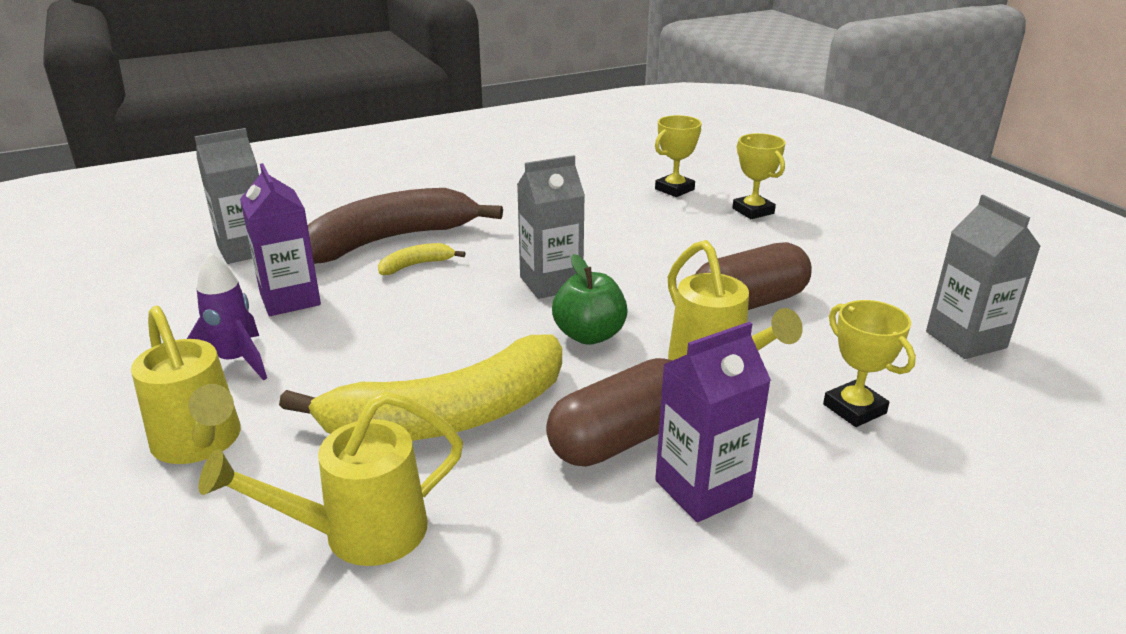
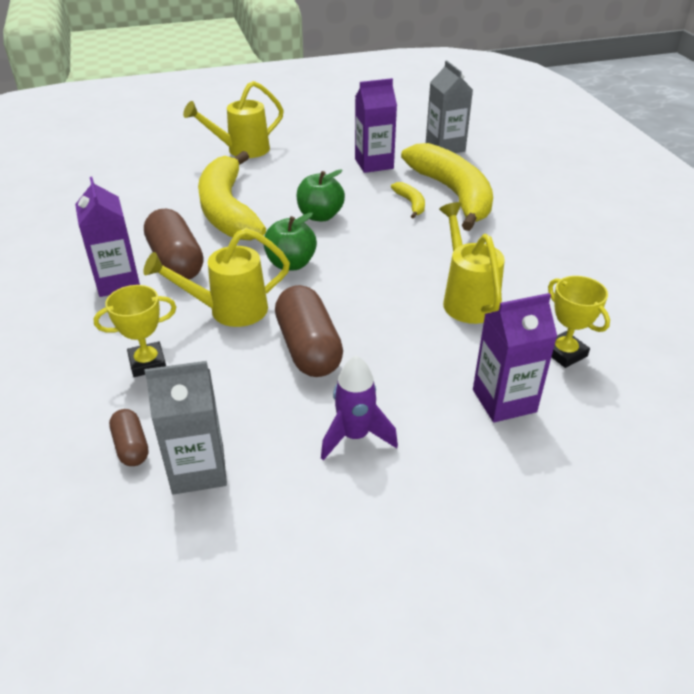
camera: 100 degrees right, 10 degrees up
(235, 361) = (309, 153): purple rocket -> purple rocket (355, 436)
(359, 533) = (155, 187): yellow watering can -> yellow watering can (467, 299)
(389, 240) = (453, 194): brown banana -> yellow banana
(457, 327) = (320, 216): none -> green apple
(551, 283) = (370, 255): grey carton -> none
(753, 211) = (504, 401): yellow trophy -> purple carton
(981, 387) = (131, 446): none -> brown capsule

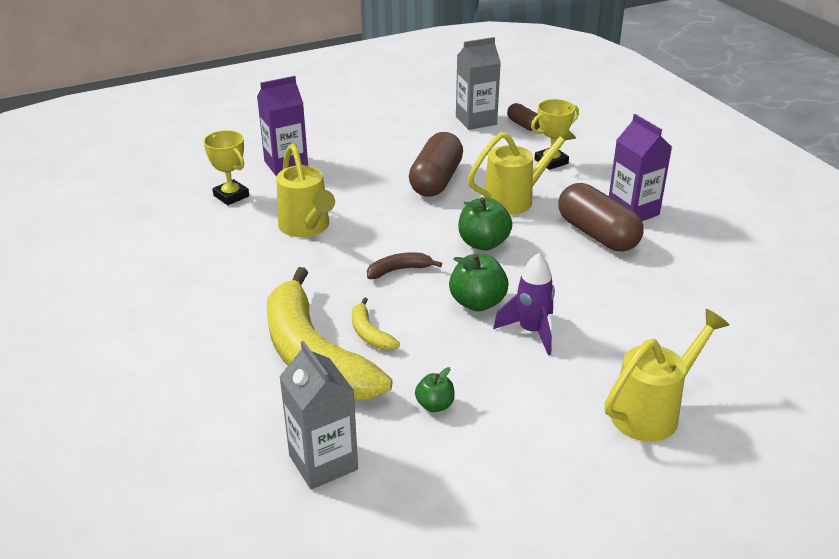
camera: 170 degrees right, 5 degrees down
(227, 210) = (591, 298): yellow banana -> none
(308, 348) = (436, 180): brown capsule -> brown capsule turned 45 degrees clockwise
(355, 436) = (387, 140): purple rocket -> purple rocket (531, 331)
(374, 164) = (435, 405): purple carton -> green apple
(378, 247) = (399, 270): none -> brown banana

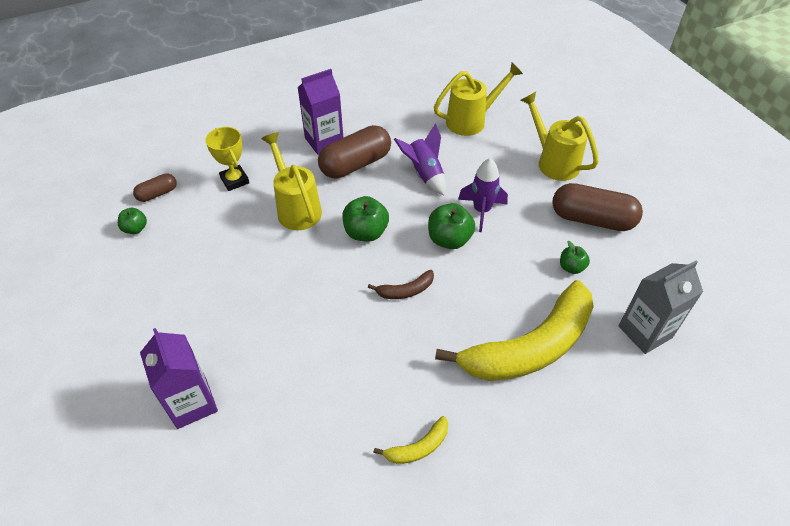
camera: 90 degrees left, 15 degrees up
(231, 196) = (256, 456): yellow trophy -> none
(306, 227) = (331, 369): yellow watering can -> yellow watering can (471, 121)
(369, 333) = (496, 309): yellow banana -> yellow banana (418, 447)
(399, 270) = (406, 291): brown banana -> brown banana turned 90 degrees counterclockwise
(436, 180) = (254, 263): brown capsule -> brown capsule (592, 219)
(476, 120) = (135, 229): grey carton -> green apple
(591, 286) = (424, 174): none -> purple rocket

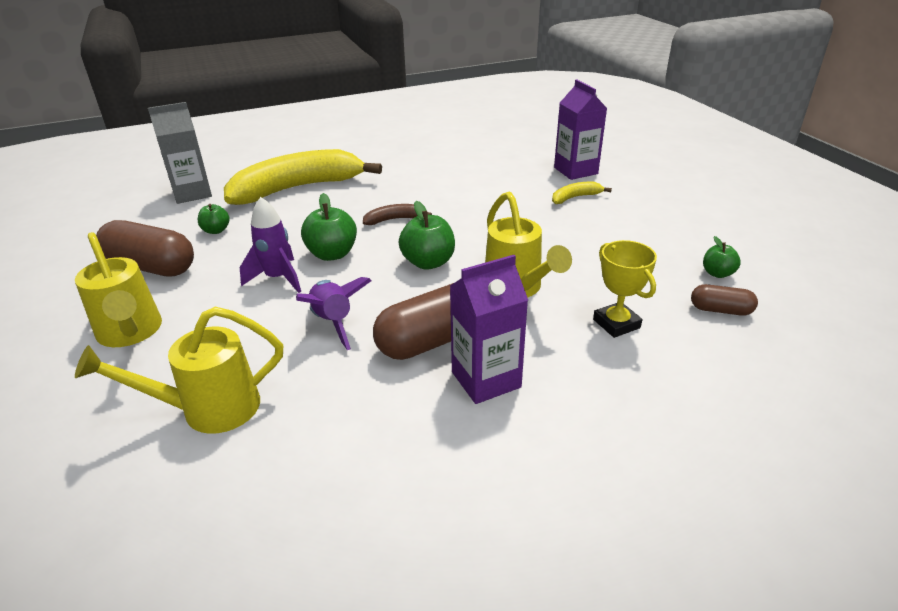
camera: 175 degrees left, 15 degrees down
(157, 194) = (720, 310): brown capsule -> brown capsule turned 45 degrees clockwise
(418, 447) = (406, 154): yellow banana -> yellow banana (575, 197)

